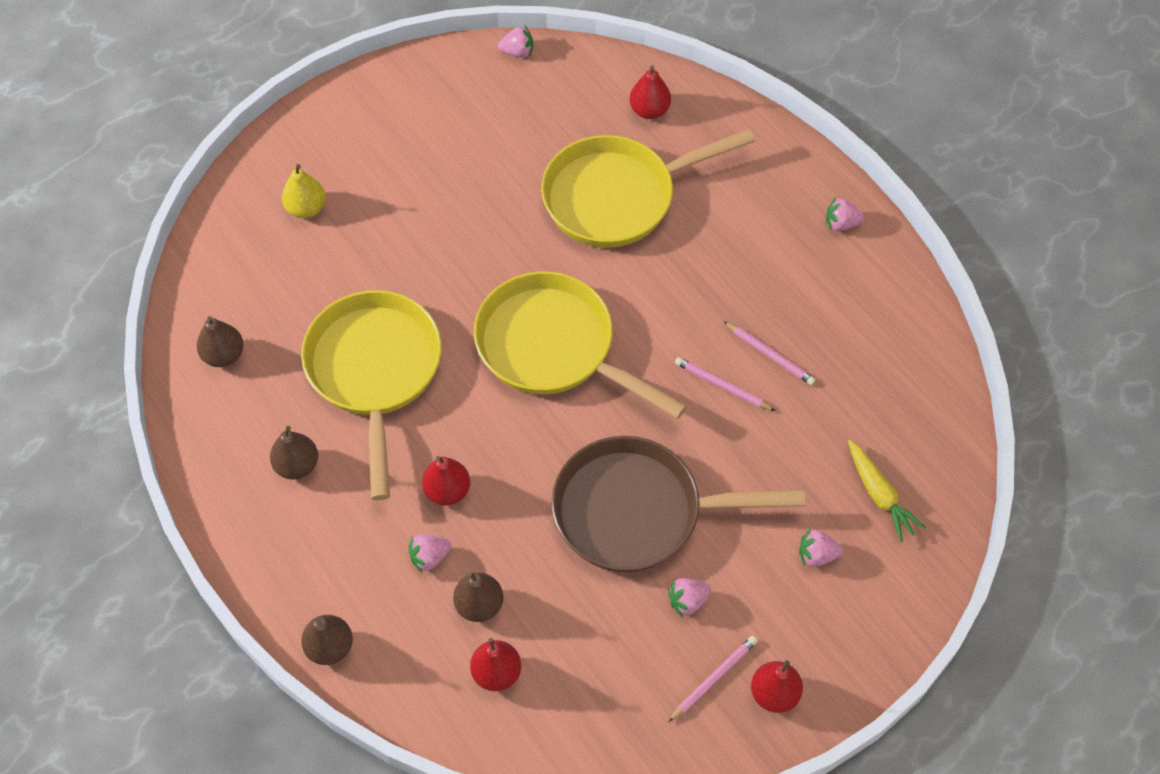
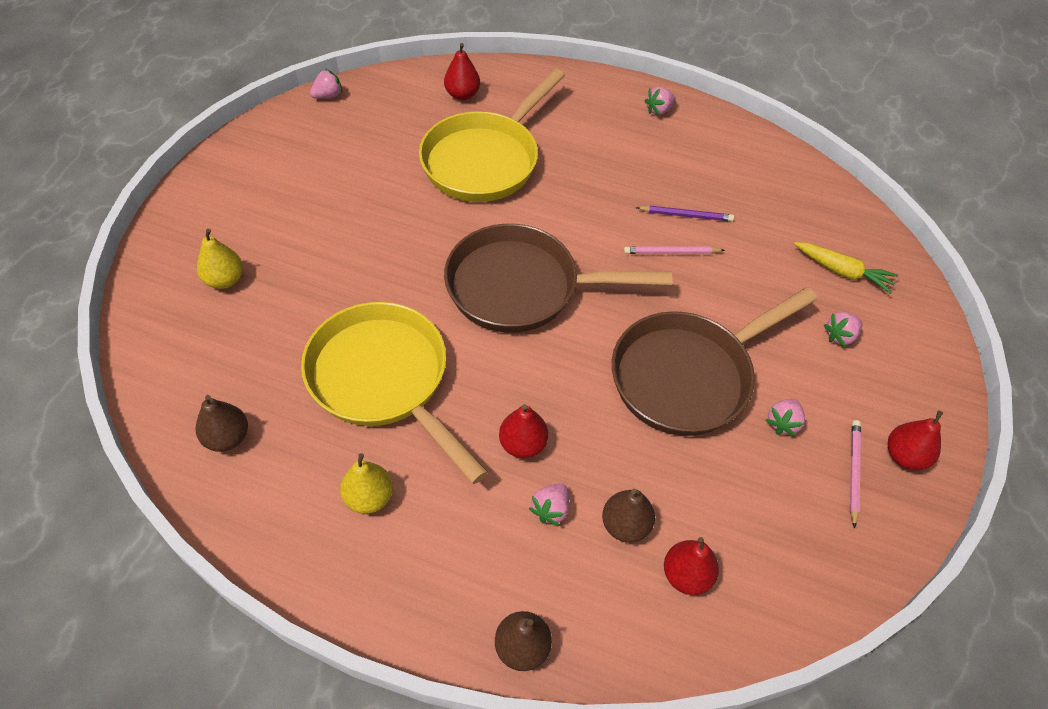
camera: 35 degrees left, 5 degrees down
(297, 465) = (369, 497): brown pear -> yellow pear
(553, 347) = (521, 287): yellow pan -> brown pan
(769, 355) = (686, 215): pink pencil -> purple pencil

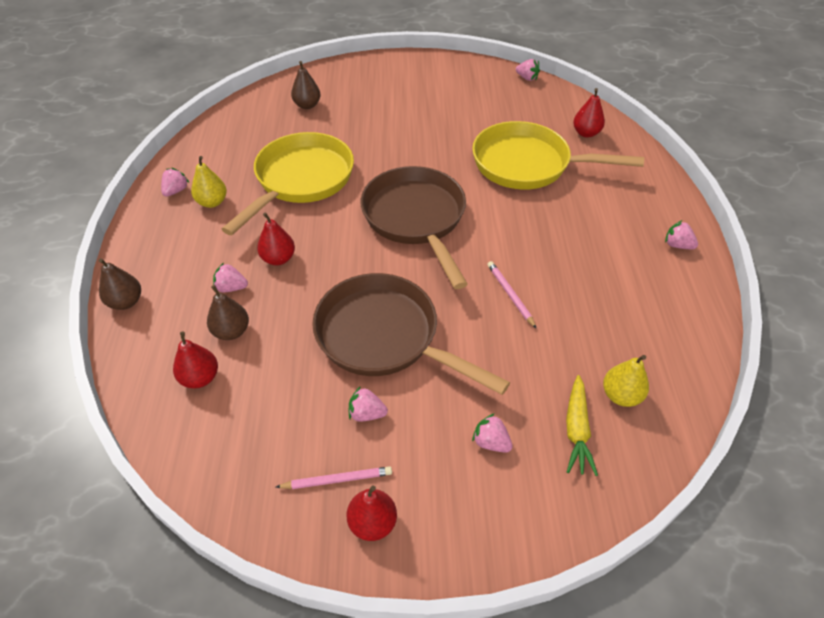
camera: 70 degrees right, 5 degrees down
(225, 280) = (342, 95): yellow pear -> yellow pear (621, 395)
(227, 438) = (233, 136): brown pear -> brown pear (307, 105)
(315, 541) = (176, 191): none -> pink strawberry
(686, 215) = (561, 294): purple pencil -> none

